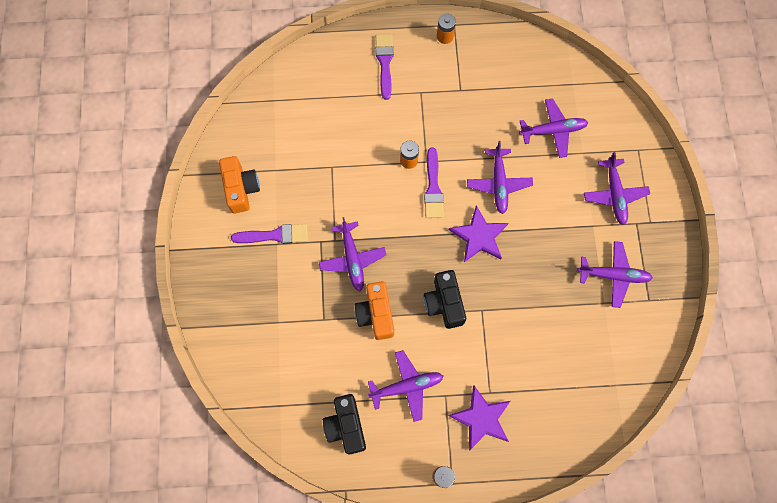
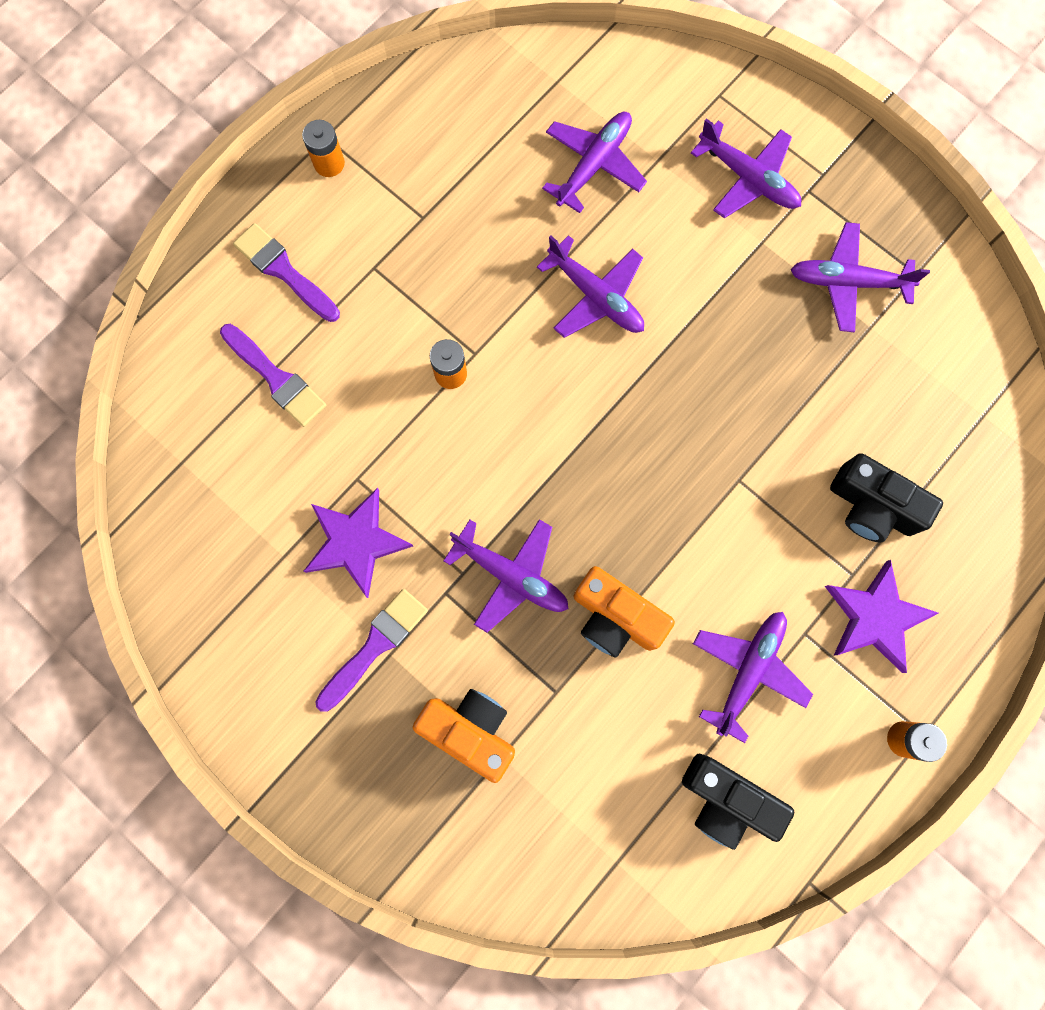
camera: 45 degrees left, 5 degrees up
(241, 189) = (262, 628): orange camera -> orange camera (470, 730)
(433, 187) = (519, 380): purple brush -> purple brush (276, 378)
(444, 303) = (685, 517): black camera -> black camera (871, 507)
(479, 236) = (640, 388): purple star -> purple star (355, 542)
(613, 275) = (847, 282): purple plane -> purple plane turned 135 degrees counterclockwise

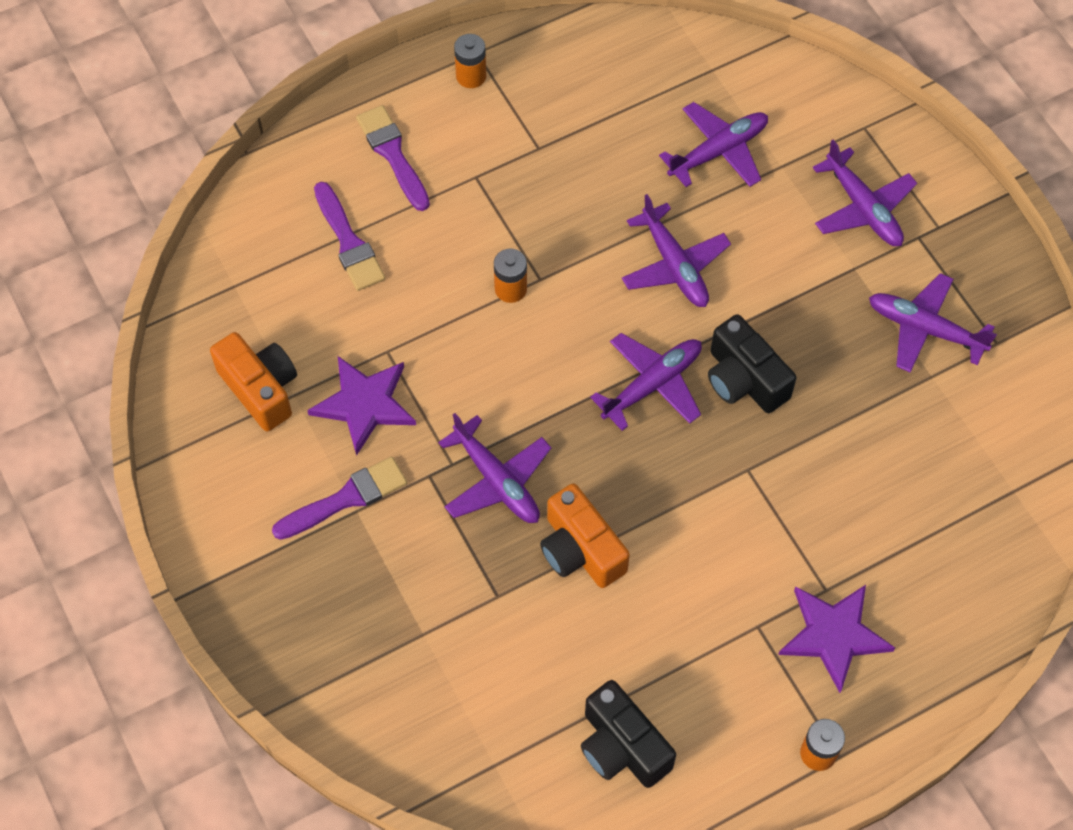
camera: 20 degrees right, 15 degrees down
(470, 730) = (404, 601): orange camera -> orange camera (260, 389)
(748, 671) = (689, 640): purple plane -> purple plane (652, 384)
(871, 507) = (868, 535): black camera -> black camera (744, 379)

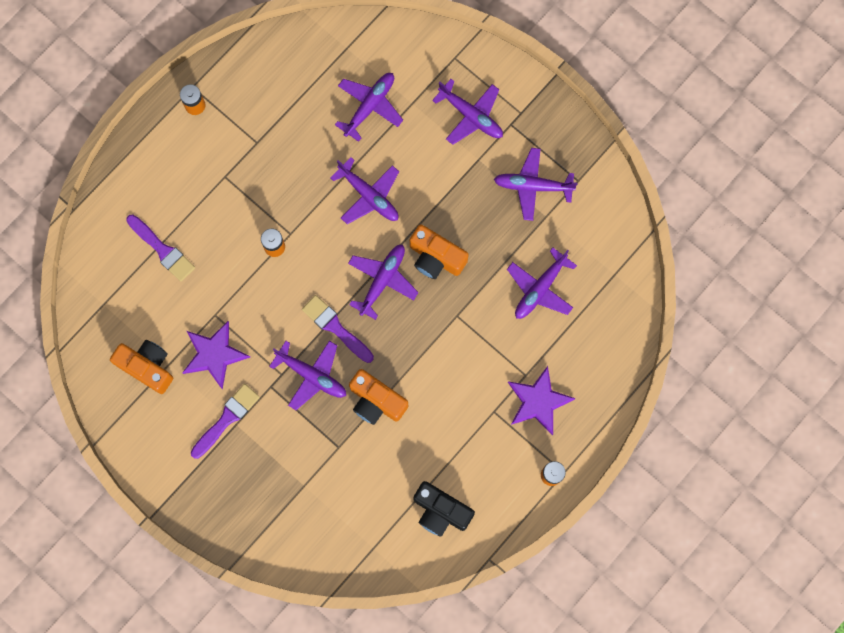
camera: 20 degrees left, 15 degrees up
(393, 154) = (166, 179): purple brush -> purple brush (335, 327)
(744, 379) = (436, 258): black camera -> orange camera
(889, 473) = (540, 289): none -> purple plane

